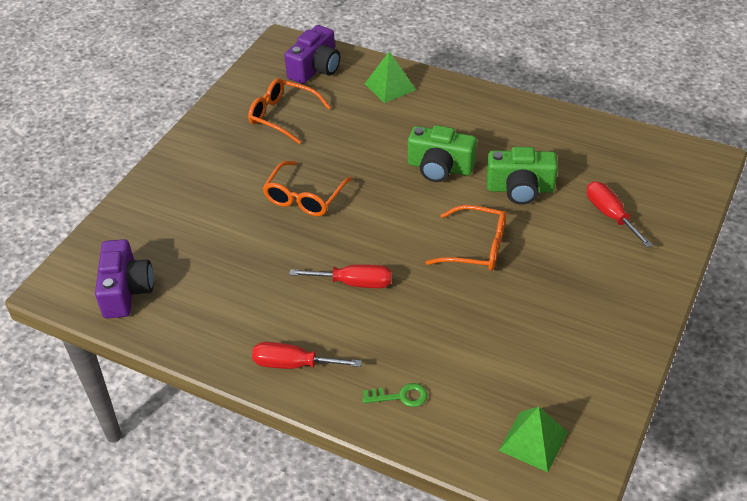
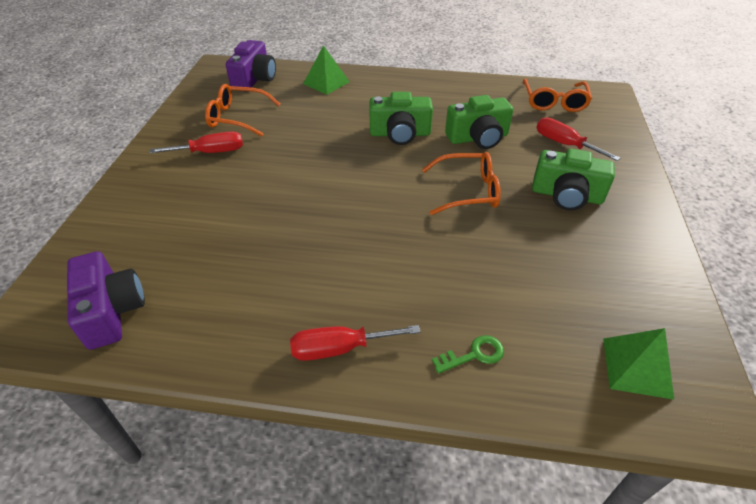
camera: 20 degrees left, 0 degrees up
(304, 197) = (285, 179): orange glasses -> orange glasses (554, 102)
(354, 283) = (368, 247): red screwdriver -> red screwdriver (211, 152)
(574, 273) = (566, 195): none -> green camera

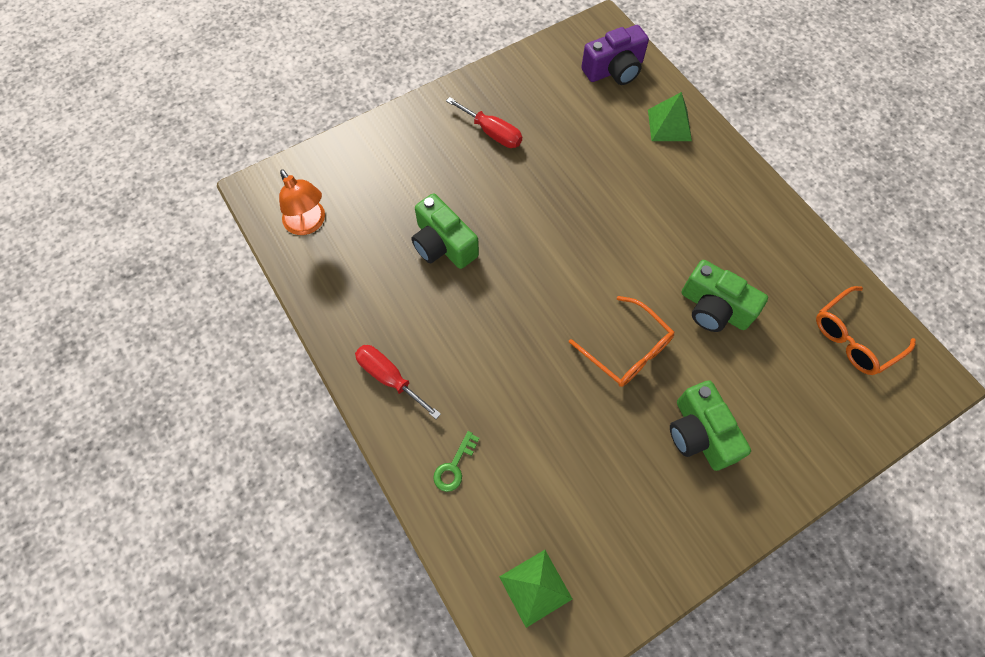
camera: 50 degrees right, 20 degrees up
(112, 311) = (308, 224): purple camera -> orange lamp
(237, 117) = (550, 109): orange glasses -> none
(400, 134) = (654, 242): green camera -> green camera (443, 244)
(474, 354) = (454, 466): green key -> green key turned 90 degrees clockwise
(564, 144) = (782, 389): red screwdriver -> none

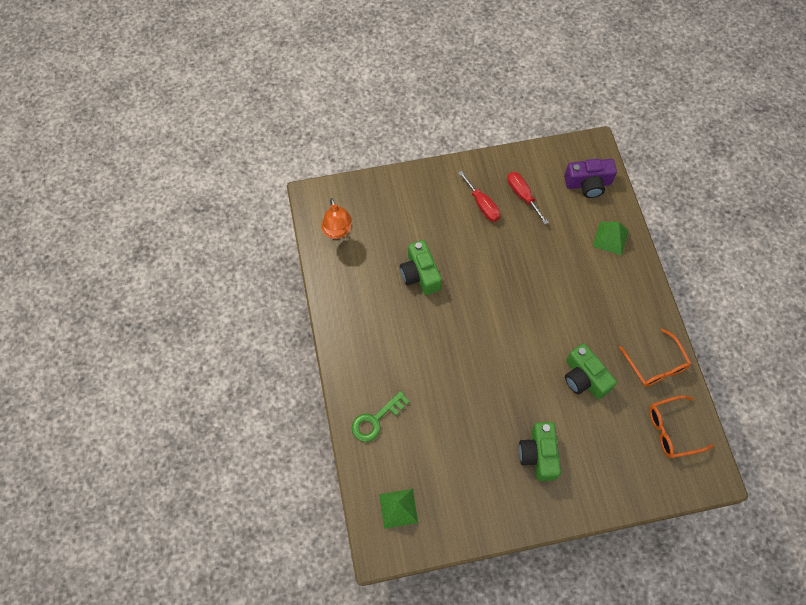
camera: 20 degrees right, 0 degrees up
(389, 378) = (355, 351): red screwdriver -> red screwdriver (522, 196)
(454, 466) = (375, 420): green key -> green key, size x1.55
(627, 350) = (514, 385): orange glasses -> orange glasses (656, 365)

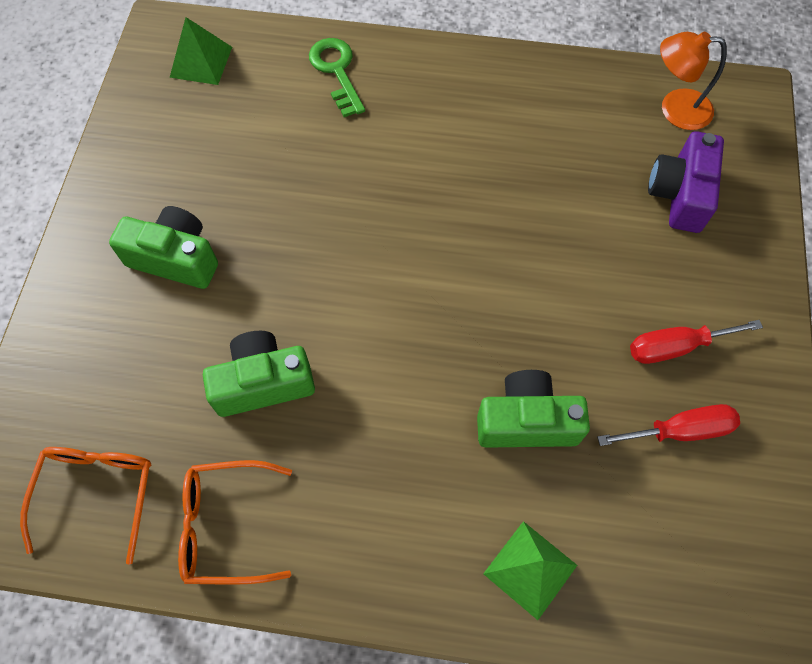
camera: 110 degrees right, 0 degrees up
(420, 274) = (557, 199): green camera -> green camera (526, 421)
(588, 184) = (680, 584): purple camera -> purple camera (680, 194)

